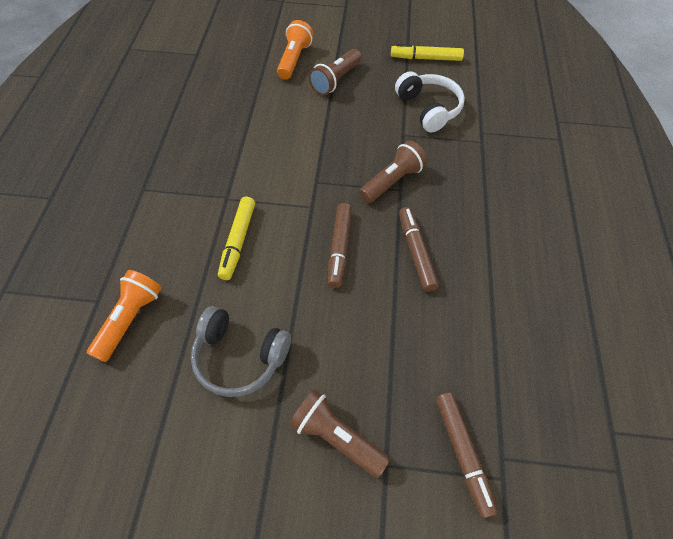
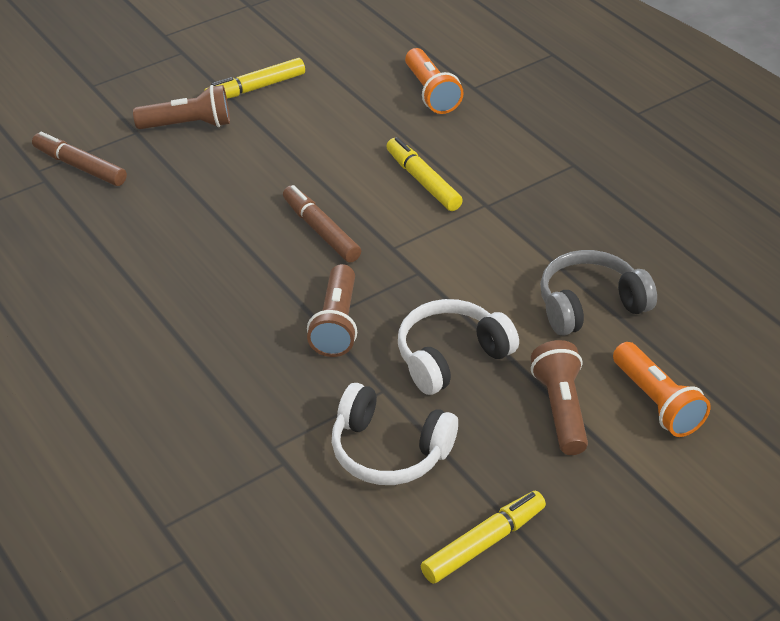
camera: 140 degrees right, 15 degrees down
(239, 357) = (315, 121): grey headphones -> grey headphones (590, 305)
(240, 443) = (255, 88): none -> yellow marker
(354, 129) = (451, 357): none -> white headphones
(416, 252) = (240, 272): brown marker -> none

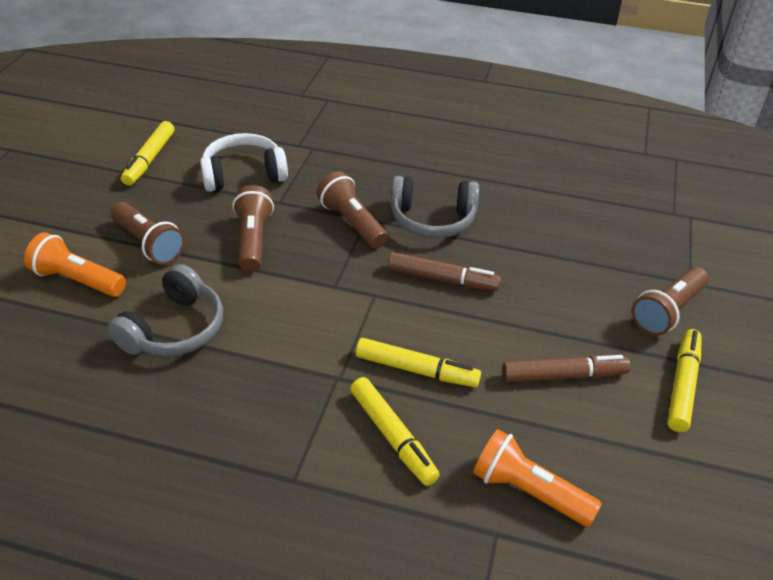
camera: 140 degrees right, 0 degrees up
(80, 166) = (672, 234): brown marker -> brown marker (563, 376)
(258, 286) = (432, 220): none -> grey headphones
(451, 357) = (253, 240): white headphones -> brown flashlight
(484, 154) = (392, 436): none -> yellow marker

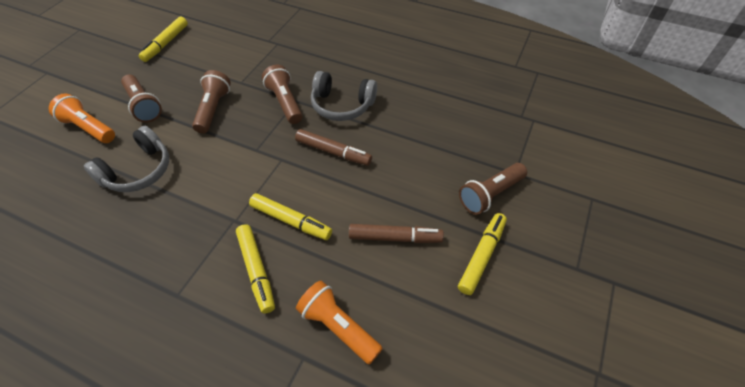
camera: 10 degrees right, 10 degrees up
(243, 174) = (224, 59): white headphones -> none

